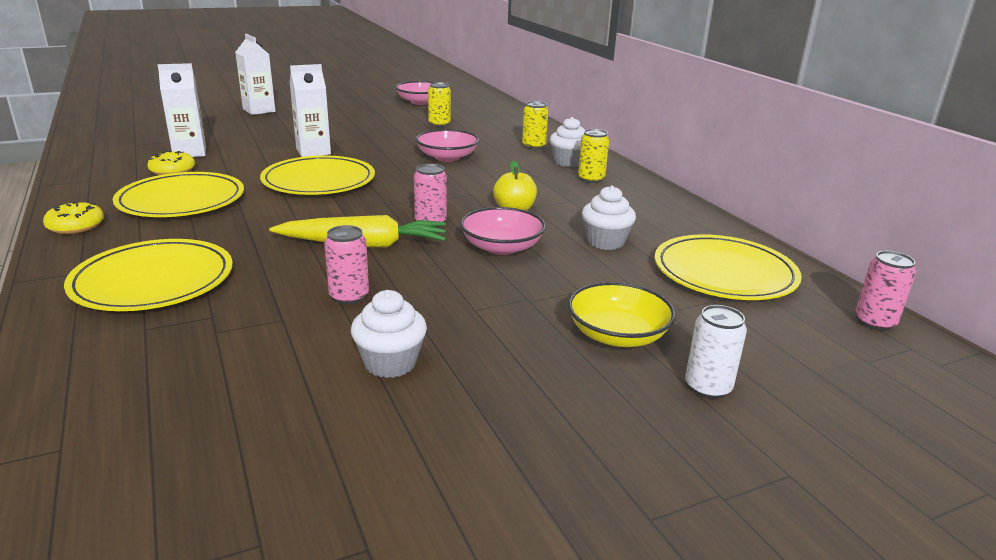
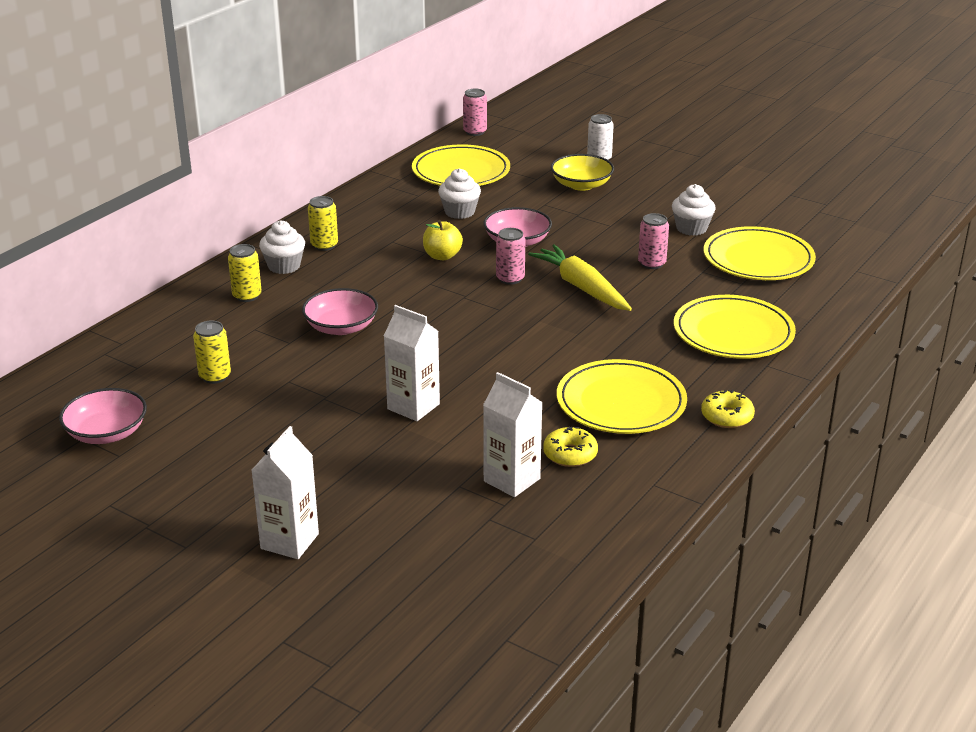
camera: 120 degrees left, 5 degrees up
(319, 181) = (490, 362): yellow plate -> yellow plate (758, 259)

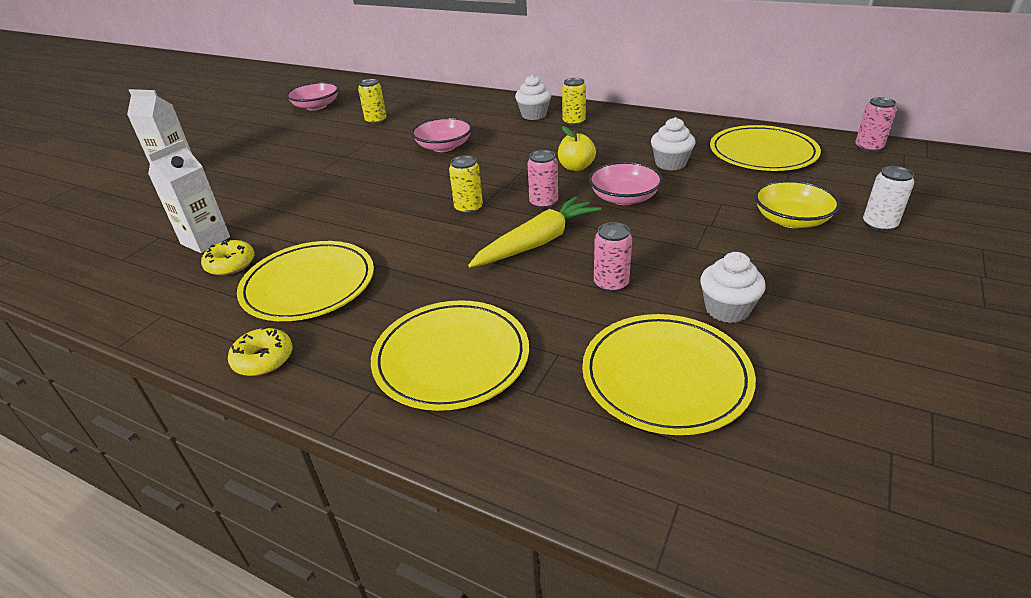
camera: 85 degrees right, 5 degrees up
(247, 296) = (485, 111): yellow can -> yellow can (468, 208)
(413, 406) = (324, 188): white carton -> none

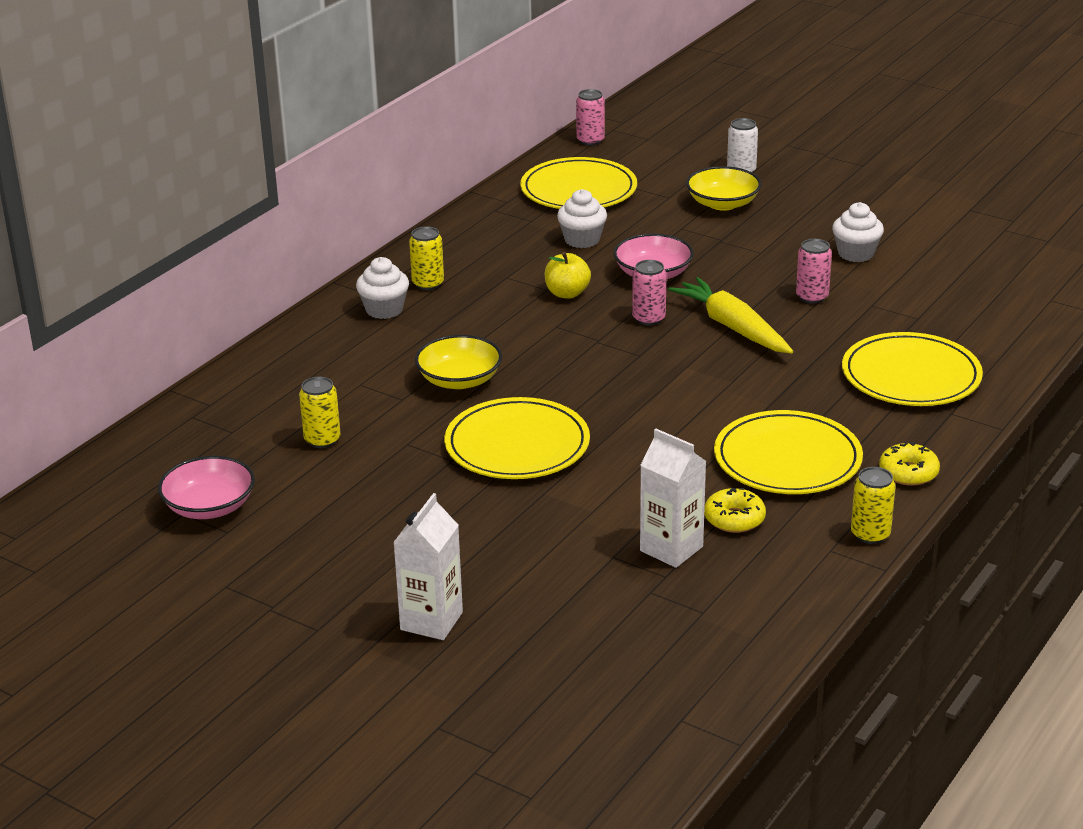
camera: 85 degrees left, 5 degrees down
(444, 147) = (459, 380): pink bowl -> yellow bowl
(468, 208) = (646, 364): yellow can -> yellow can (870, 534)
(665, 376) = (935, 289): yellow plate -> yellow plate (517, 445)

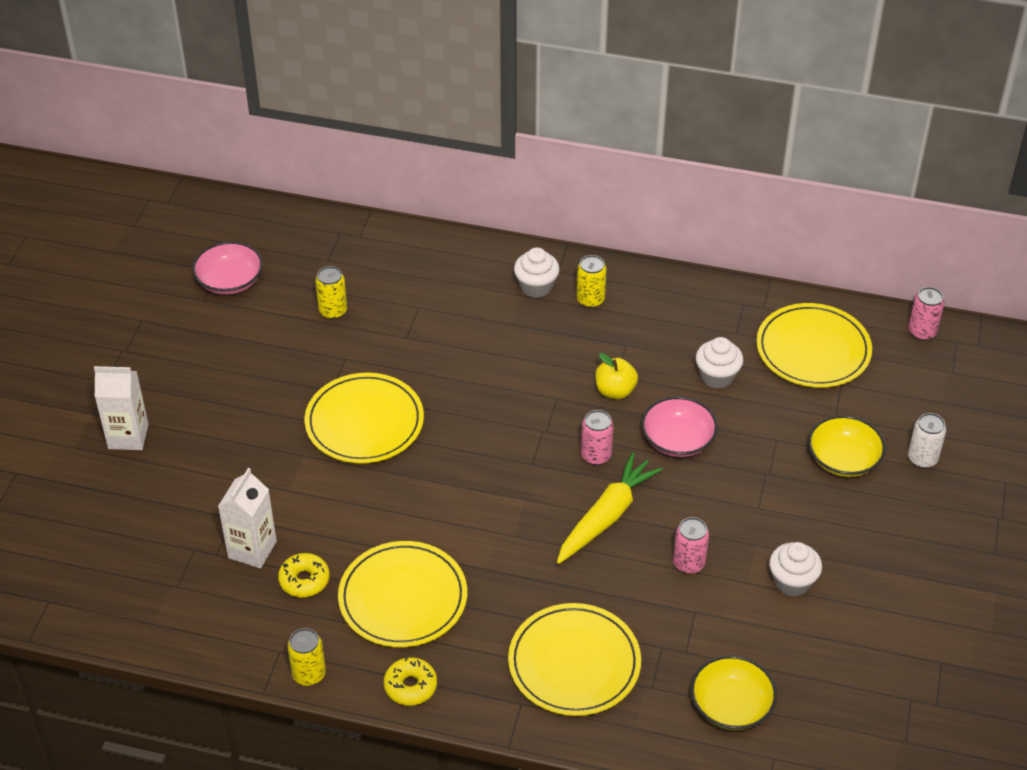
camera: 70 degrees right, 15 degrees up
(459, 380) = (447, 362): yellow bowl -> yellow bowl (731, 705)

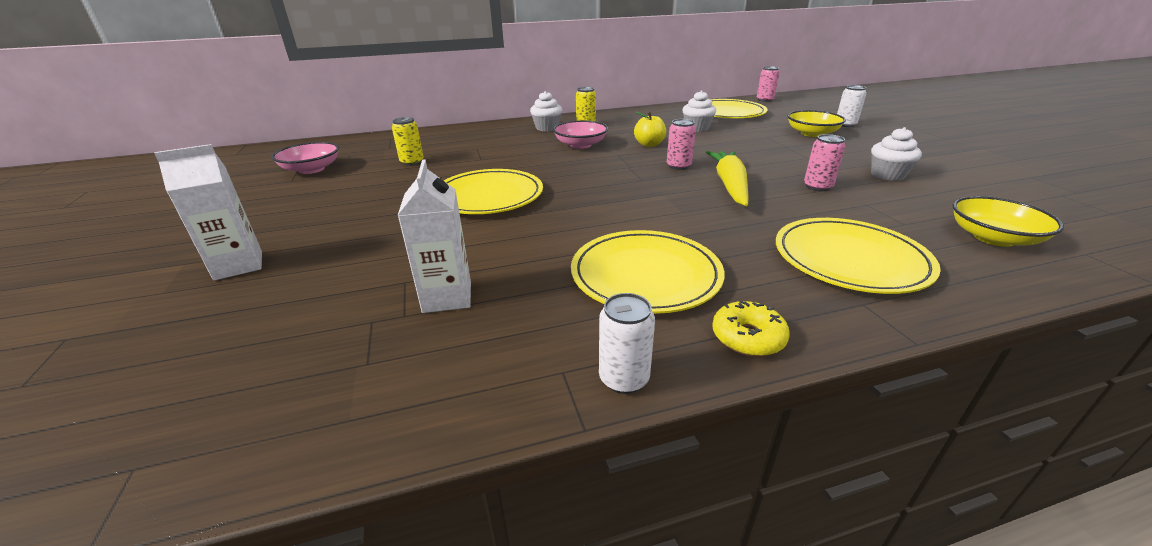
camera: 30 degrees left, 15 degrees down
(304, 580) = (530, 299): yellow donut -> none
(309, 674) = (624, 378): yellow can -> white can
(678, 440) = (716, 149): pink bowl -> pink bowl (580, 145)

